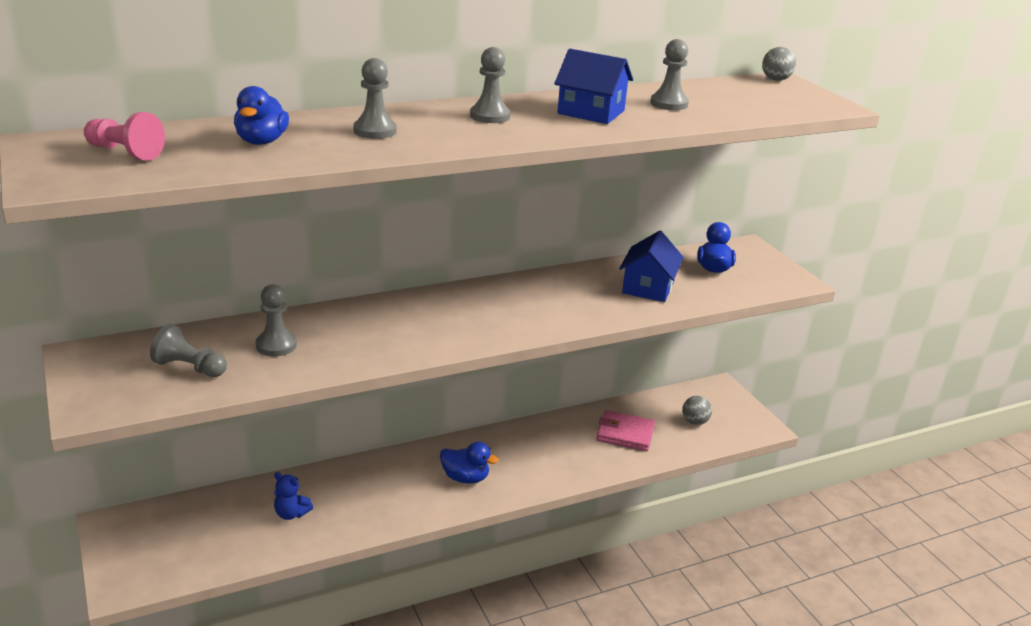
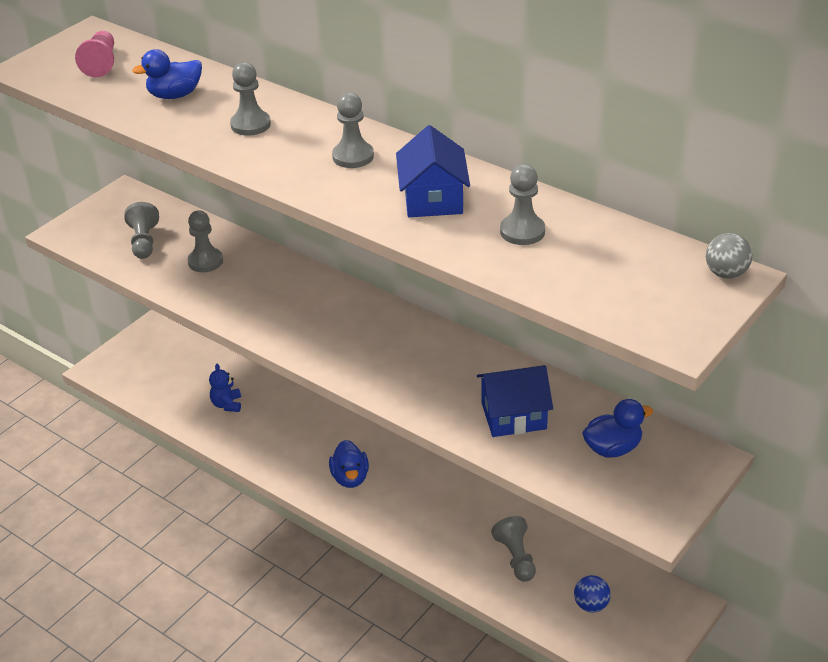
camera: 65 degrees right, 10 degrees up
(625, 434) = (516, 557): pink wallet -> grey pawn
(694, 422) = (591, 605): grey ball -> blue ball

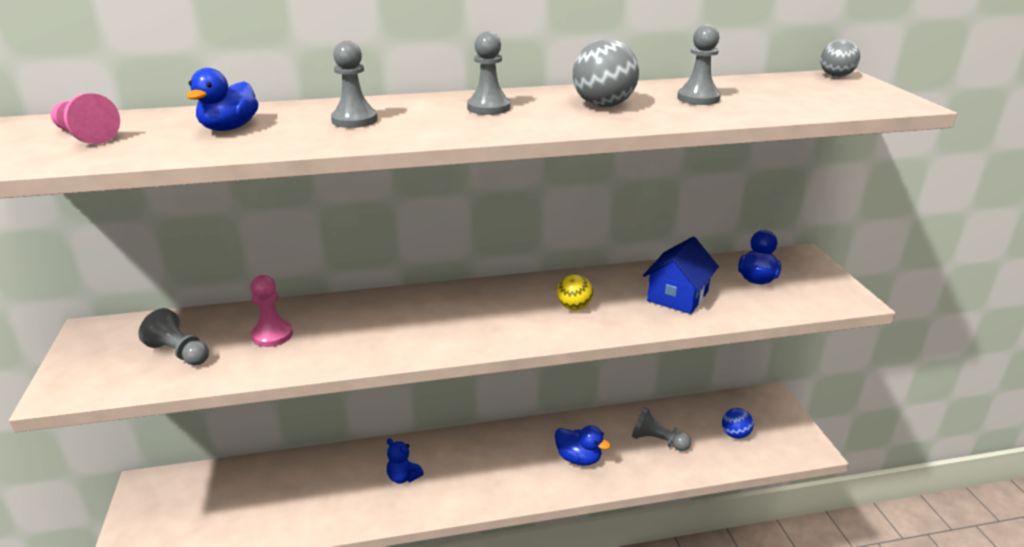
camera: 50 degrees left, 10 degrees down
(205, 261) = (272, 335): grey pawn -> pink pawn
(227, 404) = (305, 494): blue teddy bear -> blue teddy bear (403, 477)
(350, 478) = (482, 473): blue duck -> blue duck (578, 458)
(419, 370) = (574, 307): none -> yellow ball
(433, 198) = (603, 105): blue house -> grey ball

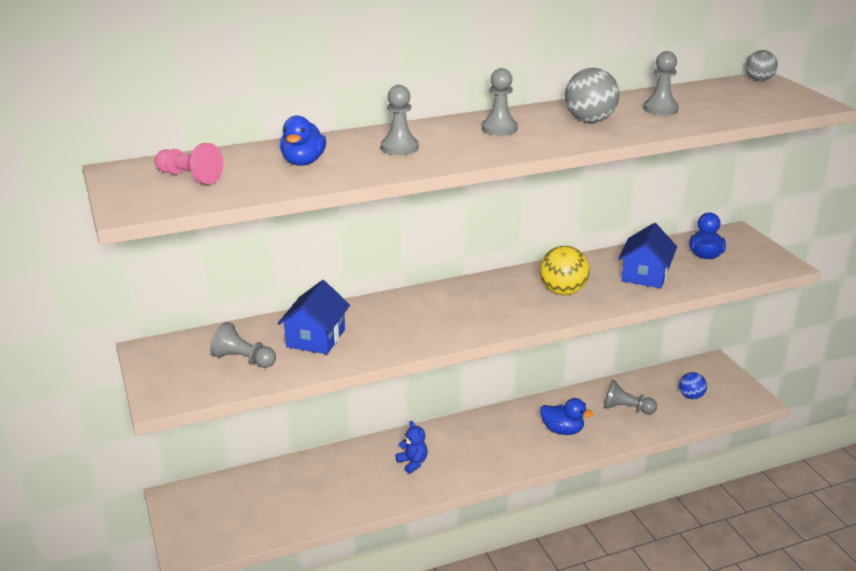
camera: 10 degrees left, 0 degrees up
(272, 335) = (316, 338): pink pawn -> blue house
(403, 477) = (412, 463): blue teddy bear -> blue teddy bear turned 150 degrees counterclockwise
(574, 307) = (562, 291): yellow ball -> yellow ball, size x1.59

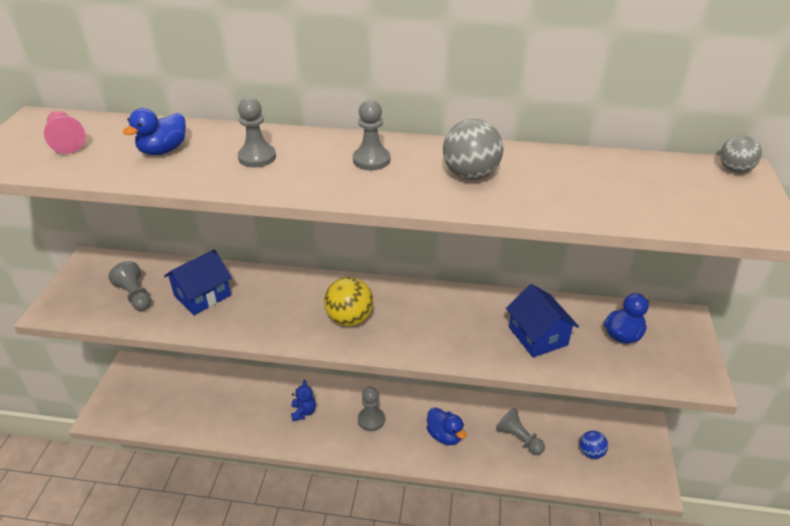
camera: 30 degrees right, 10 degrees up
(562, 291) = (441, 325): yellow ball -> yellow ball (349, 319)
(645, 275) = (538, 336): blue house -> blue house turned 75 degrees counterclockwise
(660, 109) = (565, 180): grey pawn -> grey pawn (371, 420)

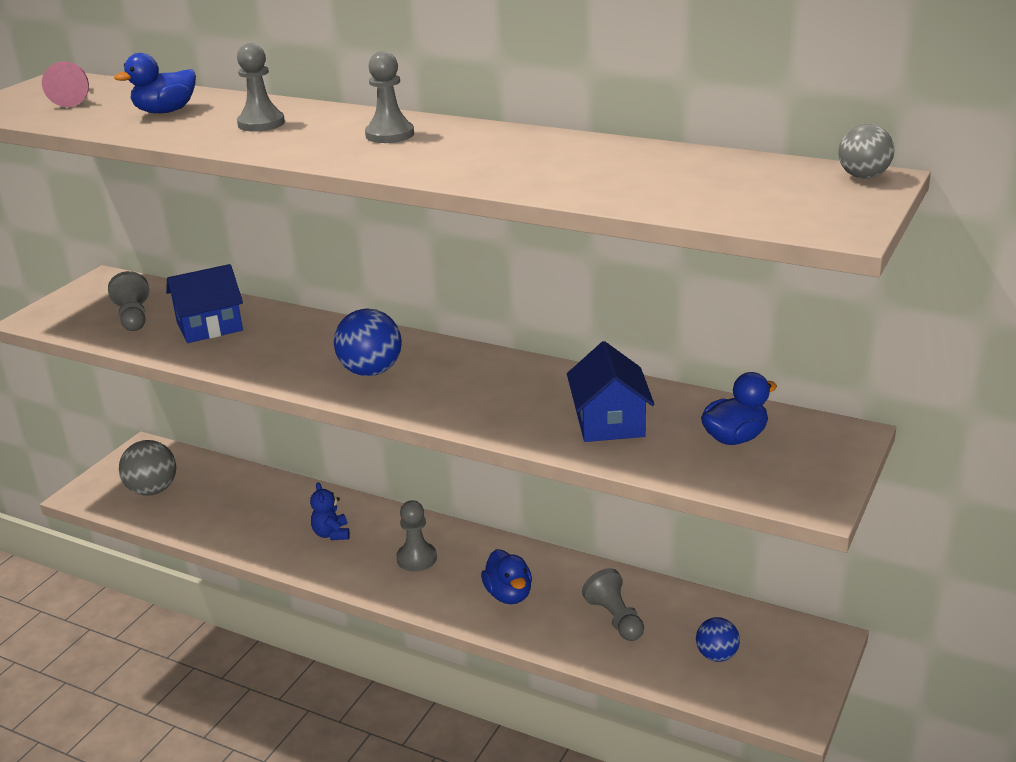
camera: 20 degrees right, 10 degrees down
(303, 412) = (331, 534): blue teddy bear -> blue teddy bear turned 150 degrees clockwise
(349, 319) = (371, 371): yellow ball -> blue ball
(470, 175) = (496, 155): grey ball -> grey ball (153, 490)

